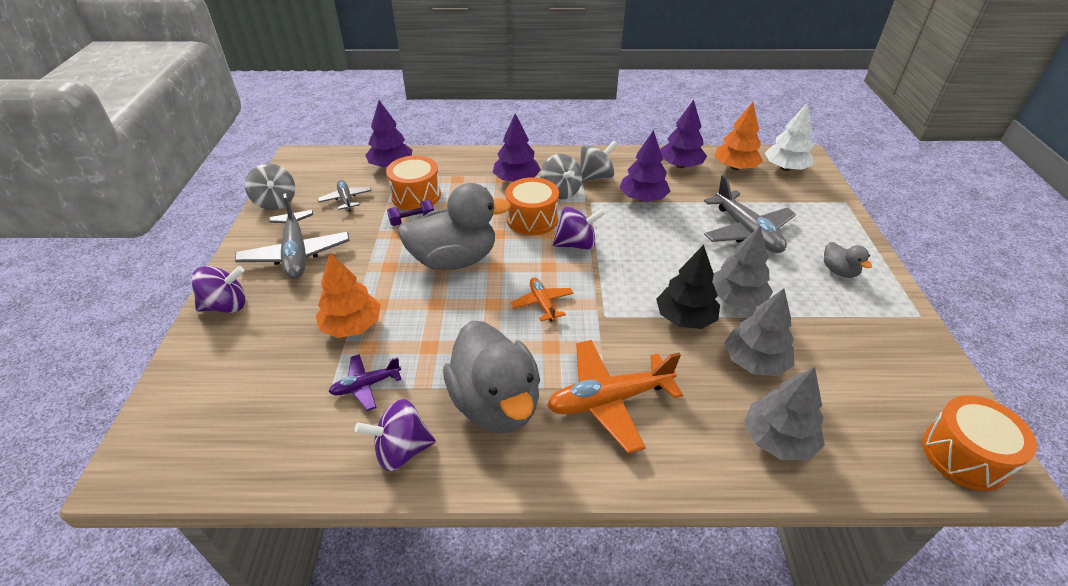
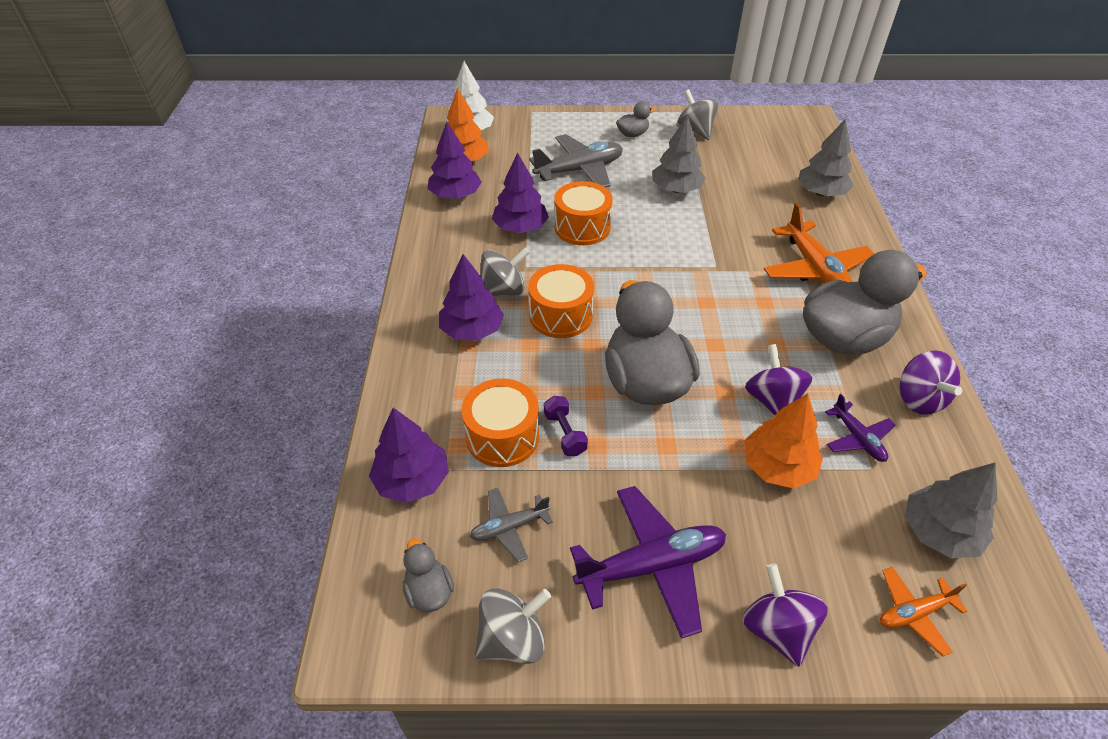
camera: 90 degrees left, 5 degrees up
(296, 254) = (651, 565): grey plane -> purple plane
(316, 175) = (429, 591): none -> grey duck
(542, 303) = (706, 307): orange plane -> orange plane (914, 613)
(576, 244) = (607, 280): purple spinning top -> purple spinning top (772, 400)
(595, 177) = (473, 260): grey spinning top -> grey spinning top (695, 131)
(685, 318) = (707, 220): black tree -> none
(755, 362) = (749, 191): grey tree -> grey tree (939, 532)
(964, 455) = (805, 127): orange drum -> orange drum (582, 227)

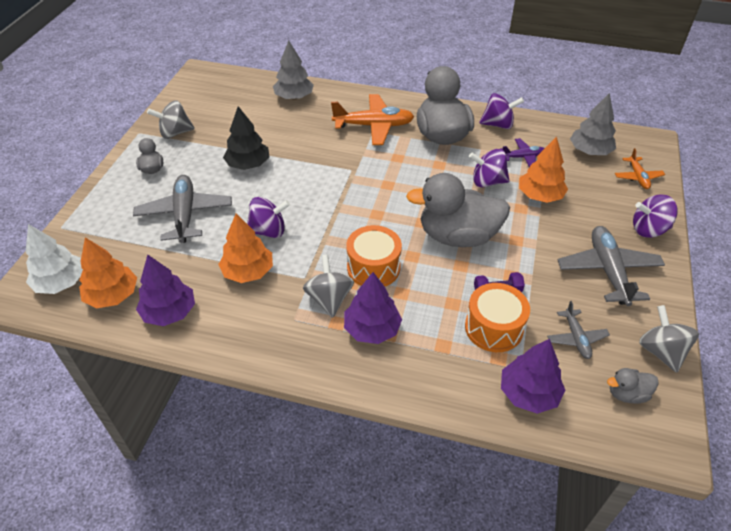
camera: 75 degrees left, 0 degrees up
(520, 227) = (248, 271): purple tree -> orange tree
(582, 227) = (268, 231): orange drum -> purple spinning top
(651, 565) = (608, 271): purple plane -> grey plane
(676, 189) = (248, 164): grey tree -> black tree

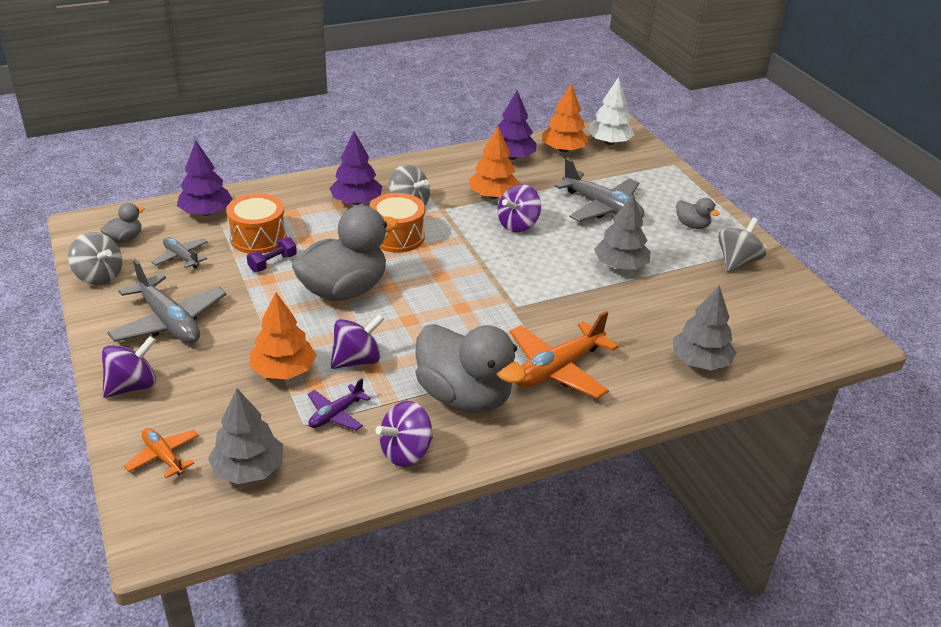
camera: 140 degrees right, 10 degrees down
(248, 164) = (620, 266): black tree -> grey tree

